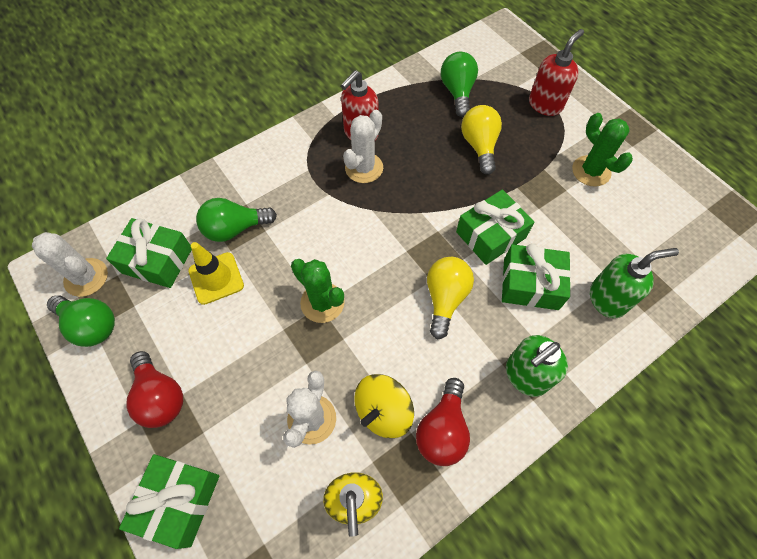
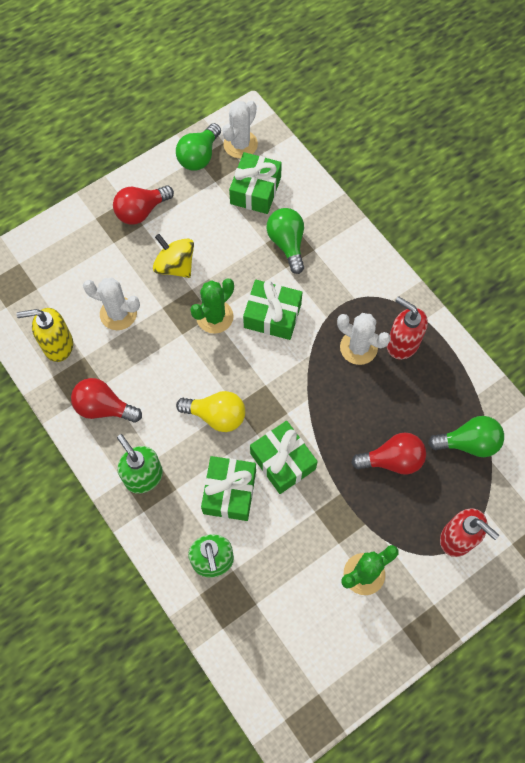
camera: 90 degrees right, 5 degrees up
(179, 501) = (68, 234): green gift -> green gift (272, 315)
(216, 278) = (238, 235): yellow traffic cone -> none
(383, 411) = (121, 364): yellow spinning top -> yellow spinning top (175, 265)
(479, 146) = (392, 460): yellow light bulb -> red light bulb

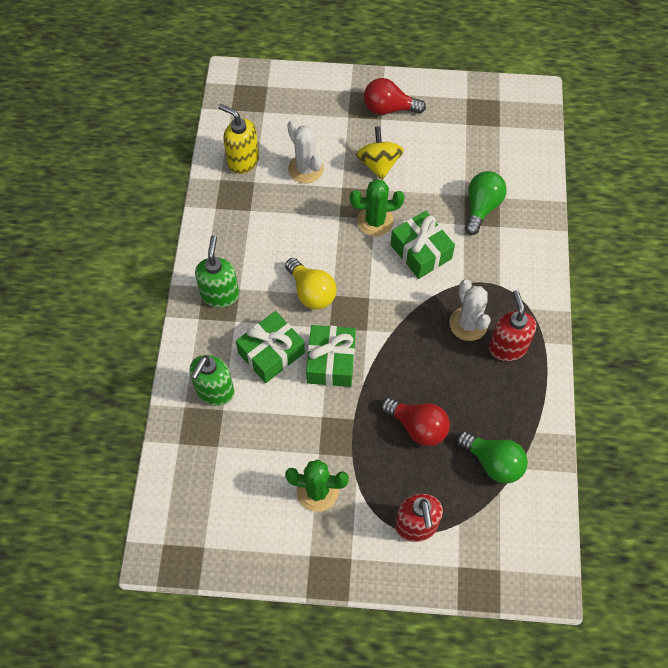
camera: 40 degrees right, 5 degrees down
(104, 407) = (236, 226): red light bulb -> none
(199, 156) = (470, 98): green light bulb -> none
(240, 144) = (511, 110): white cactus -> none
(255, 190) = (492, 151): green gift -> none

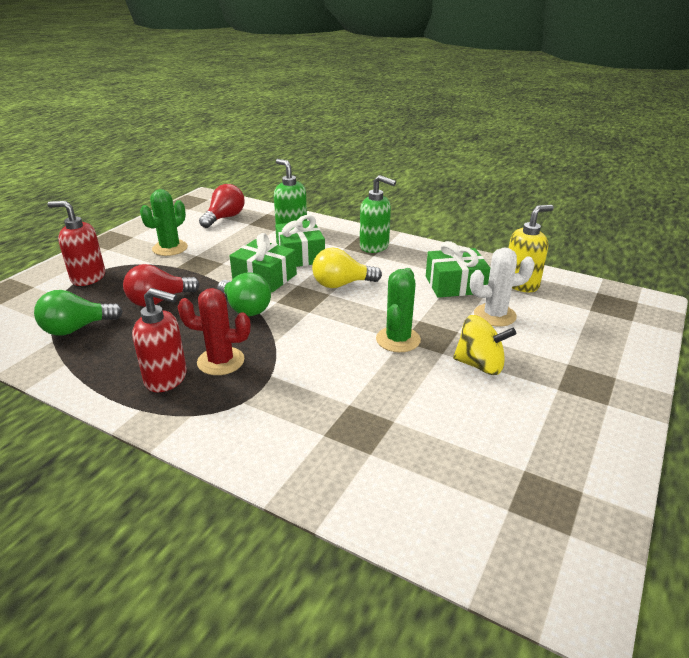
camera: 115 degrees right, 30 degrees down
(389, 108) = (575, 400): red light bulb -> red light bulb (225, 218)
(421, 251) = (335, 358): green gift -> green gift (455, 285)
(468, 324) = (221, 361): white cactus -> red cactus
(481, 207) = (364, 429): green light bulb -> green light bulb (245, 308)

